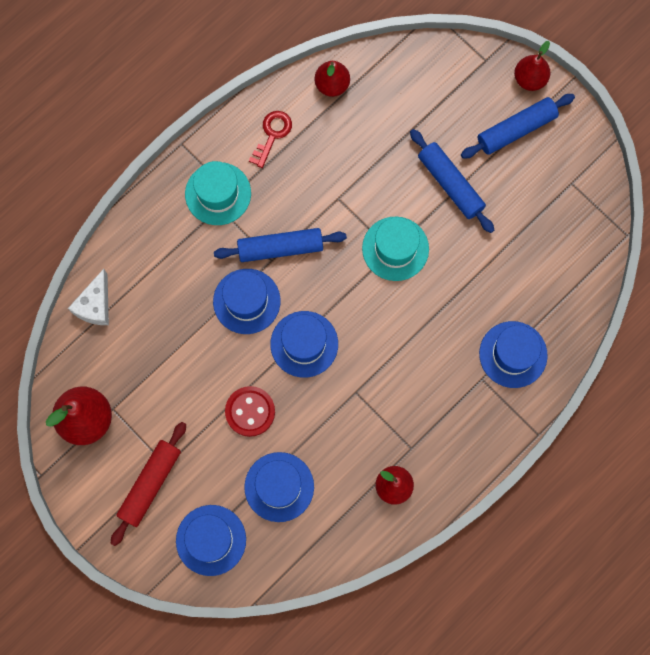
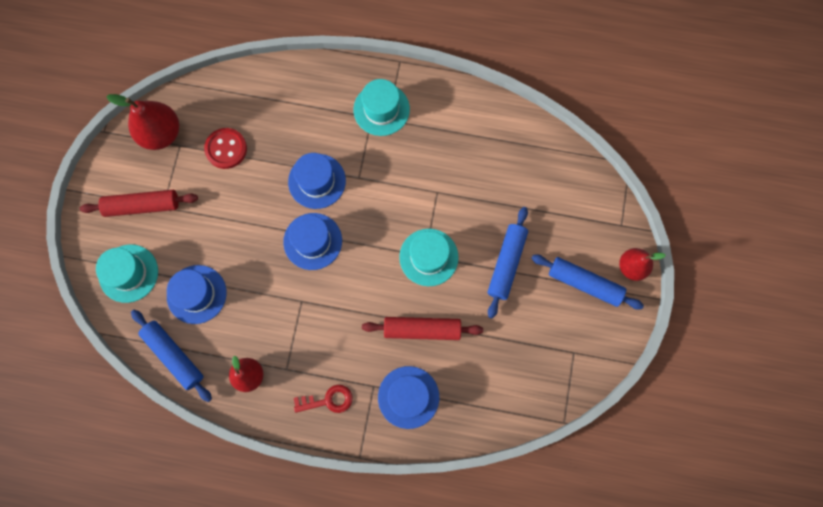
camera: 55 degrees right, 0 degrees up
(95, 305) = (245, 85): white cheese -> none
(211, 540) = (128, 273): blue hat -> turquoise hat
(250, 411) = (238, 237): red button -> red button (226, 149)
(272, 135) = (451, 116): red key -> red key (328, 400)
(280, 248) = (372, 178): blue rolling pin -> blue rolling pin (174, 356)
(332, 85) = (519, 131): red pear -> none
(459, 300) = (422, 329): none -> red rolling pin

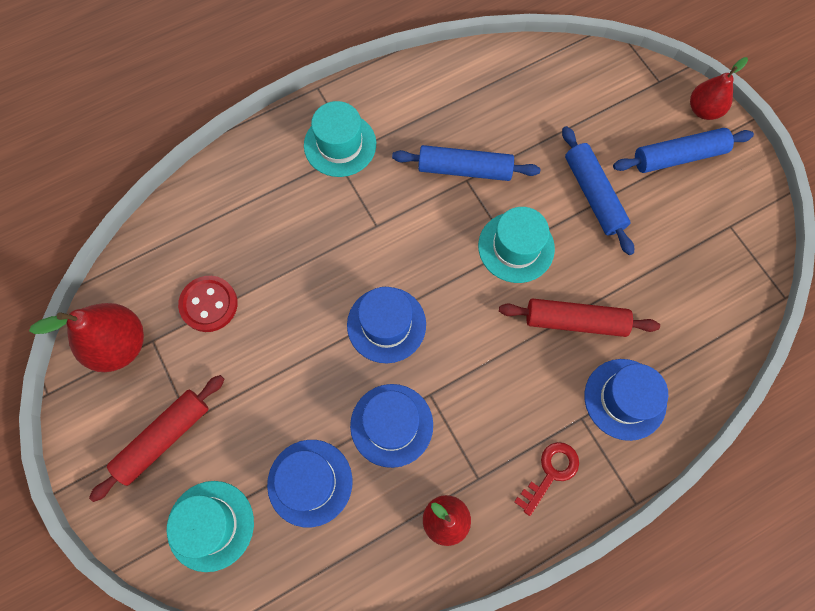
camera: 40 degrees left, 5 degrees down
(174, 356) = (343, 572): blue rolling pin -> blue rolling pin (464, 169)
(317, 181) = (336, 262): blue hat -> blue hat (391, 425)
(422, 329) = (575, 321): red rolling pin -> red rolling pin turned 45 degrees clockwise

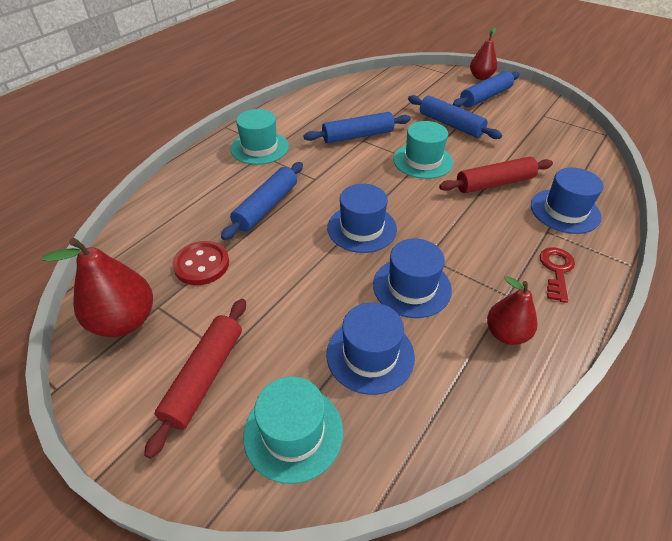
camera: 25 degrees left, 25 degrees down
(304, 249) = (266, 207): none -> blue rolling pin

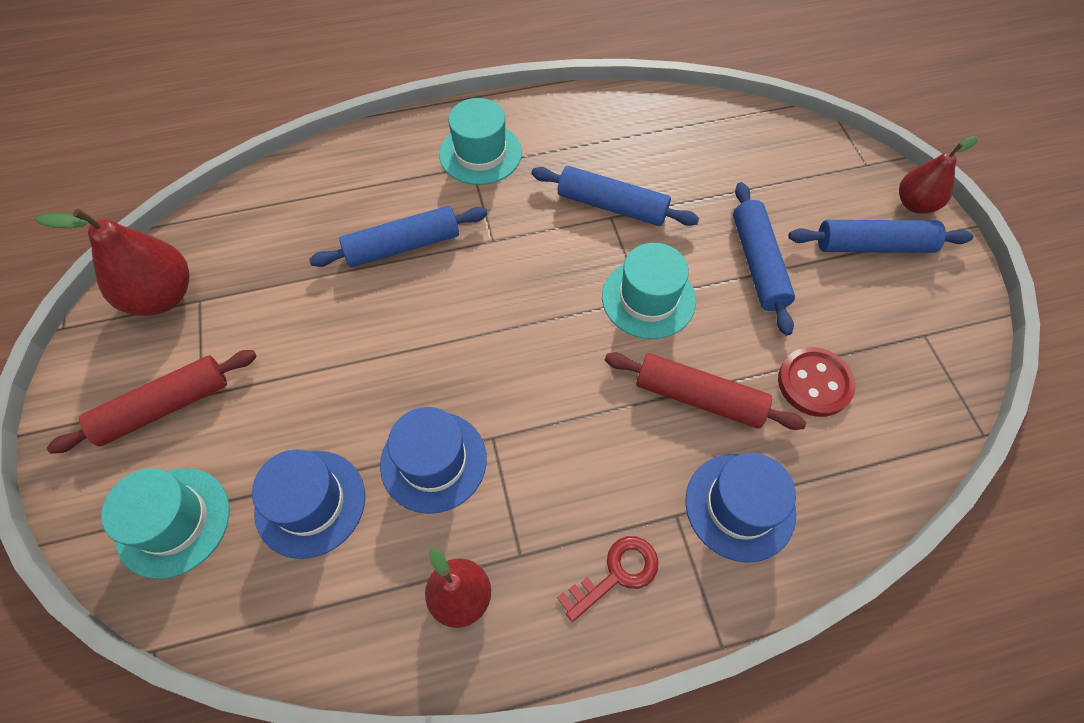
camera: 40 degrees right, 15 degrees up
(202, 264) = (276, 278): red button -> red button (814, 383)
(362, 228) = (467, 346): blue hat -> none

